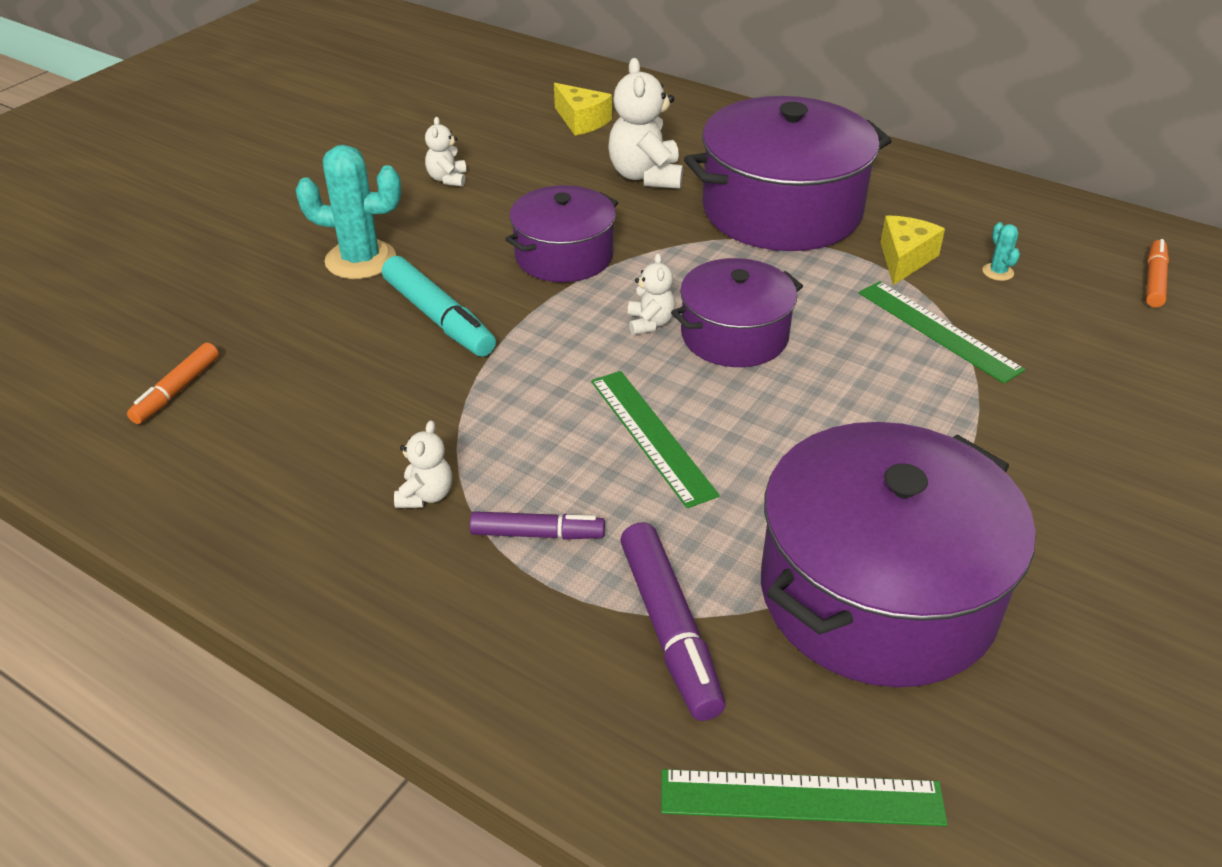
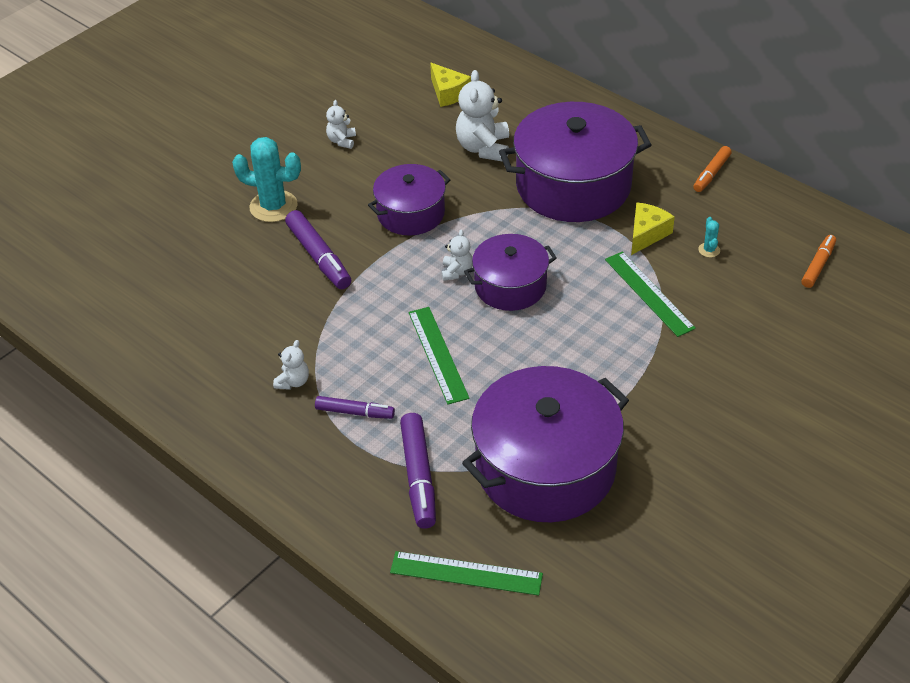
camera: 10 degrees right, 5 degrees up
(176, 391) = (150, 297): orange marker -> orange marker (711, 174)
(438, 318) = (319, 257): turquoise marker -> purple marker

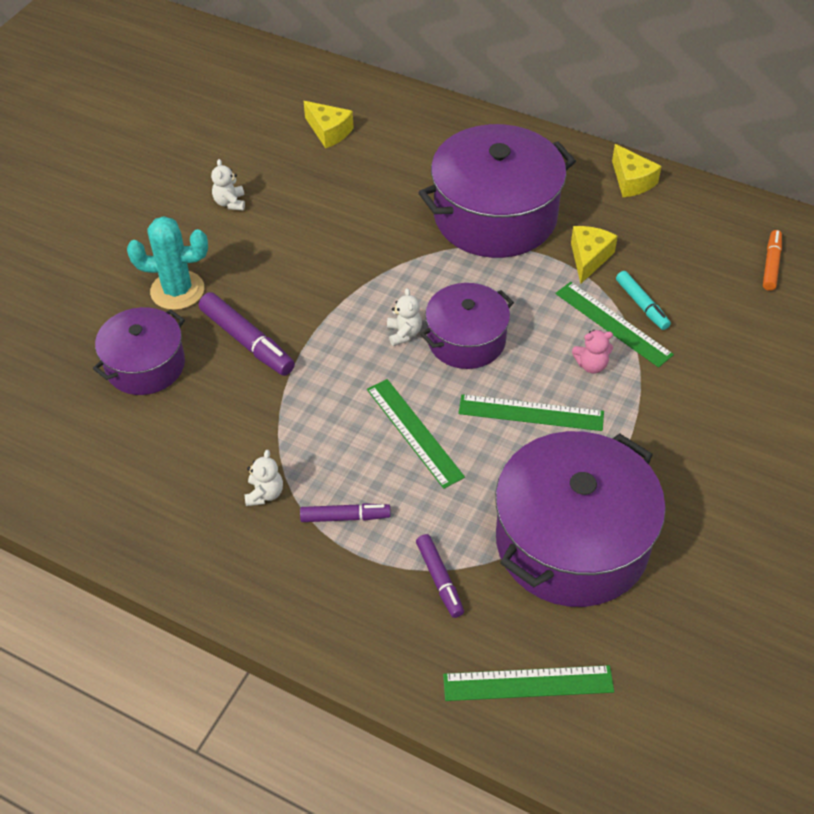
camera: 15 degrees left, 5 degrees up
(411, 213) = (332, 274): purple pot -> purple pot (145, 365)
(418, 476) = (439, 579): purple marker -> purple marker, size x0.63
(483, 148) = (387, 188): white teddy bear -> none
(547, 356) = (531, 413): none -> green ruler
(616, 325) = (591, 365): none -> pink teddy bear
(681, 281) = (641, 305): none -> turquoise marker
(709, 250) = (657, 265): turquoise cactus -> none
(711, 174) = (631, 181): orange marker -> yellow cheese

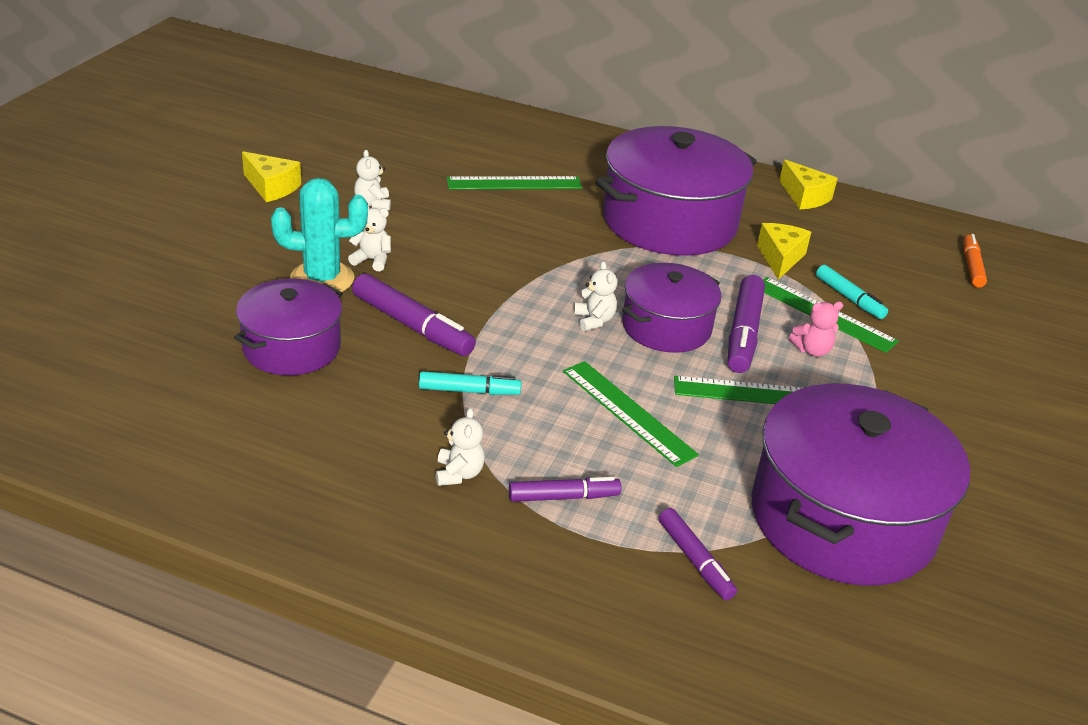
camera: 10 degrees left, 15 degrees down
(222, 268) = (372, 260): none -> white teddy bear
(285, 410) = (469, 391): none -> turquoise marker
(329, 132) = (473, 149): yellow cheese -> yellow cheese (271, 187)
(528, 683) = (835, 672): green ruler -> green ruler (514, 183)
(533, 346) = (743, 333): none -> purple marker

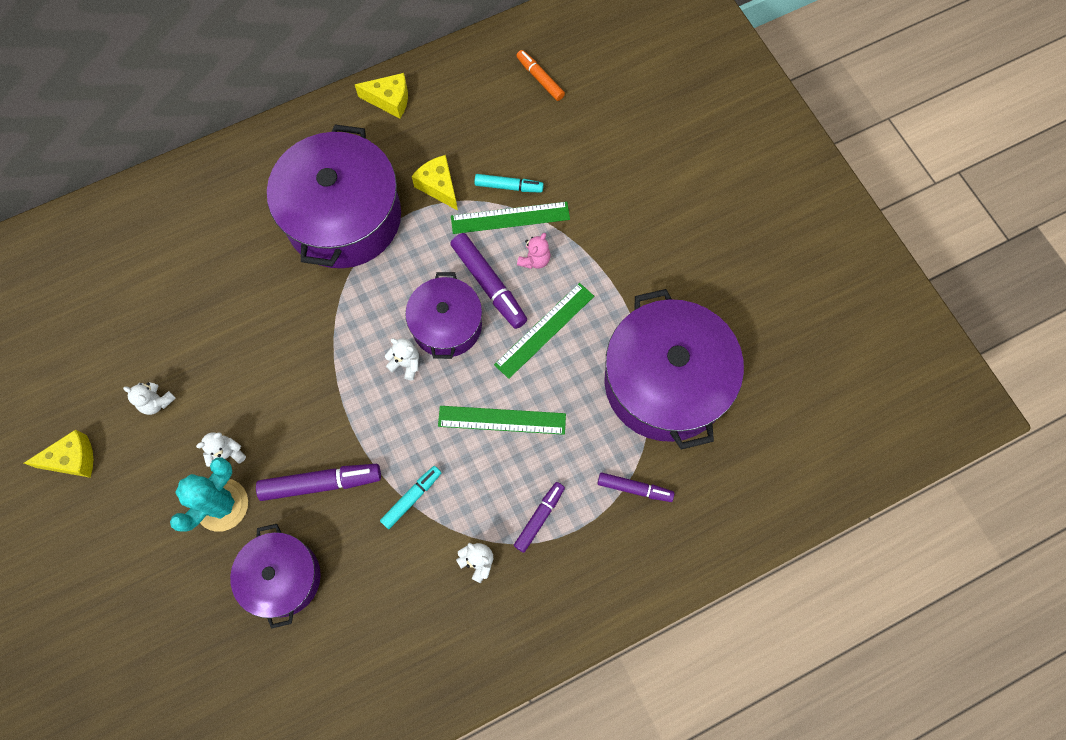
camera: 45 degrees left, 35 degrees up
(514, 183) = (212, 280): green ruler -> none

